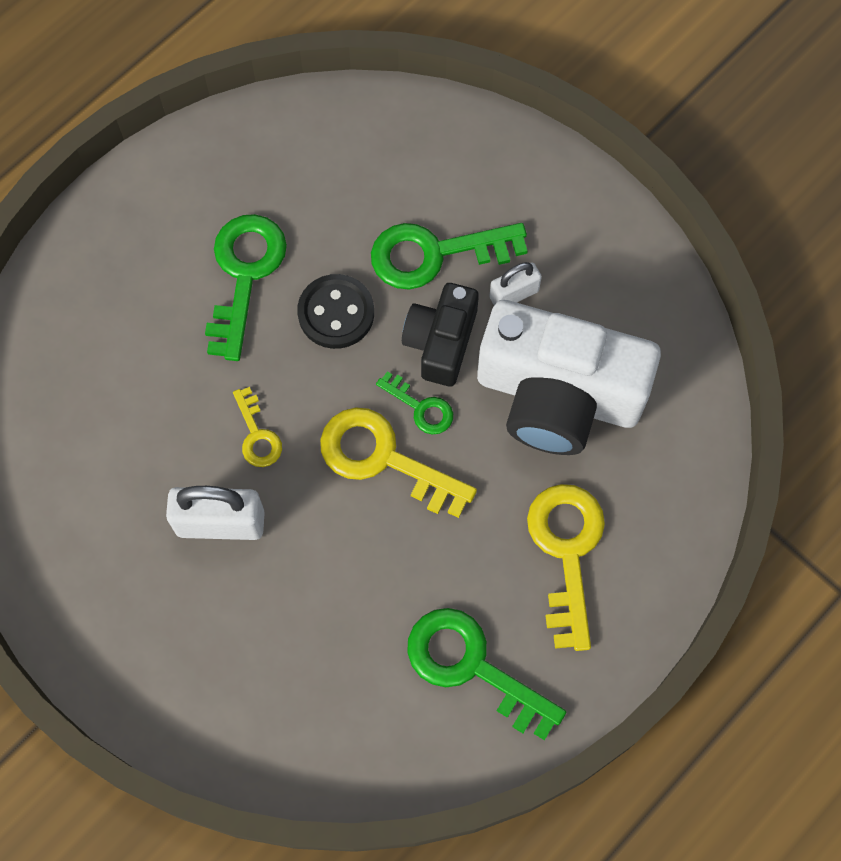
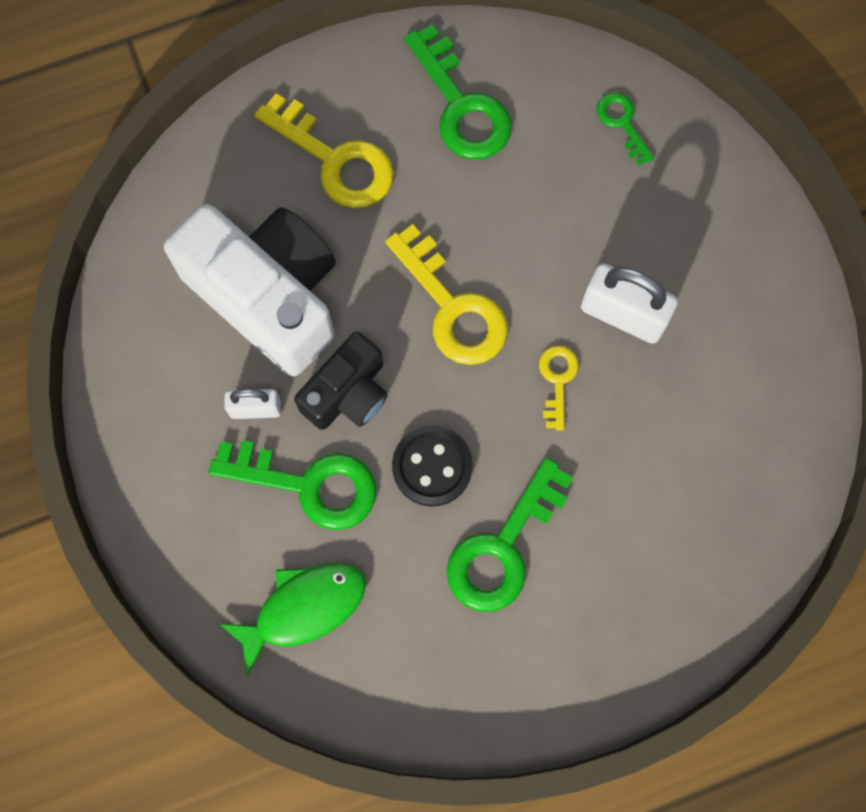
camera: 155 degrees left, 5 degrees up
(388, 161) = (303, 608): none -> green fish
(421, 407) = (397, 339): green key -> green key (622, 123)
(567, 552) = (335, 160): yellow key -> yellow key turned 75 degrees counterclockwise

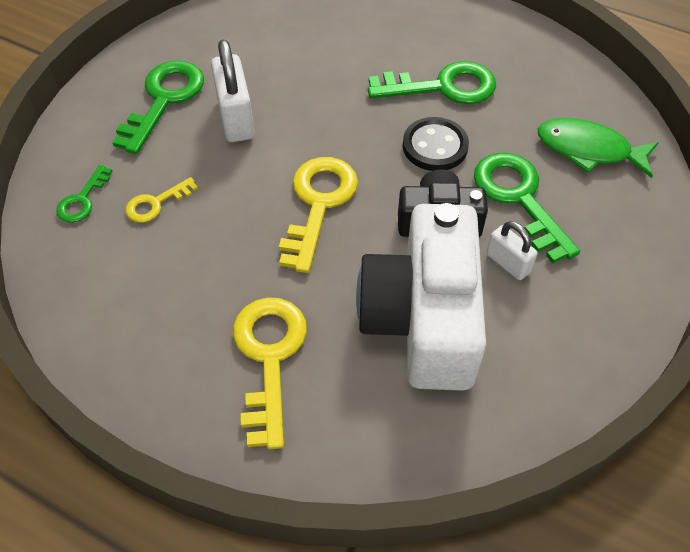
camera: 130 degrees left, 20 degrees down
(461, 106) = (146, 305): green key -> green key (164, 100)
(557, 380) = (313, 123): yellow key -> yellow key (156, 203)

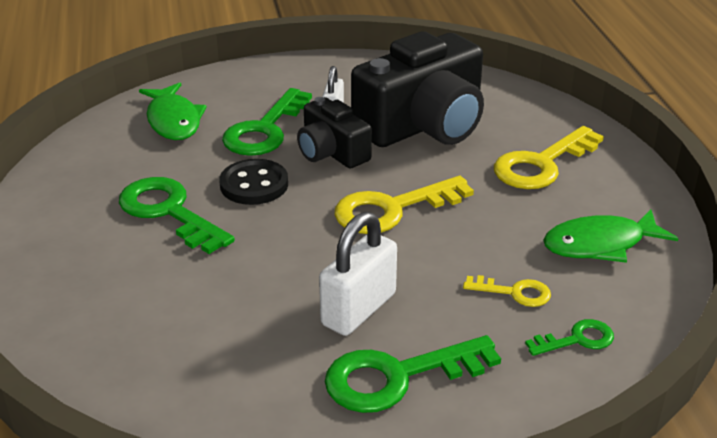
camera: 130 degrees left, 20 degrees down
(135, 298) = (600, 244): none -> green fish
(423, 318) = (424, 125): white camera -> black camera

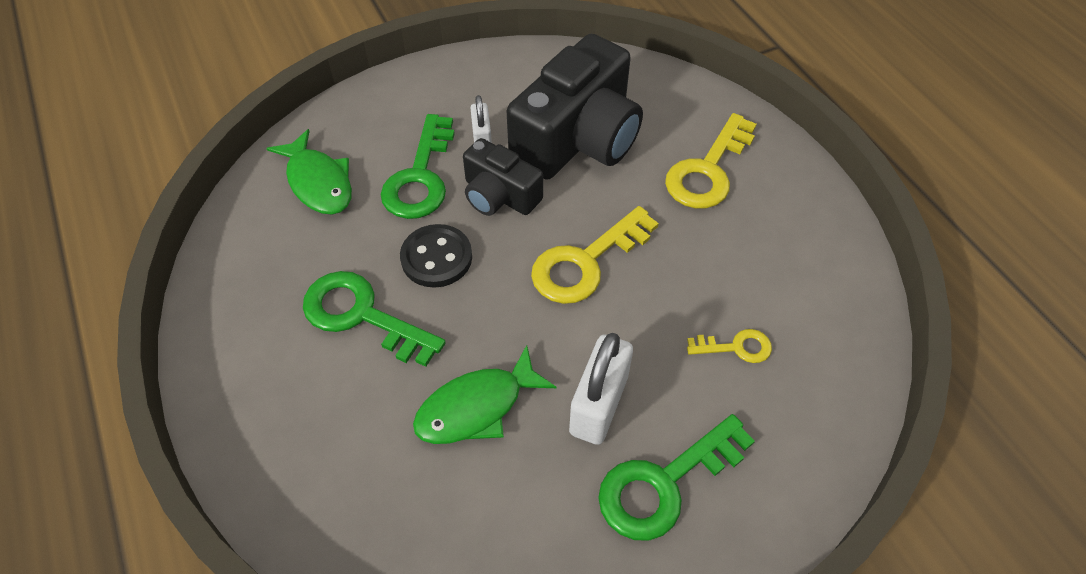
camera: 15 degrees left, 20 degrees up
(577, 339) = (810, 394): green key -> none
(600, 244) = (793, 266): green fish -> green fish (476, 407)

